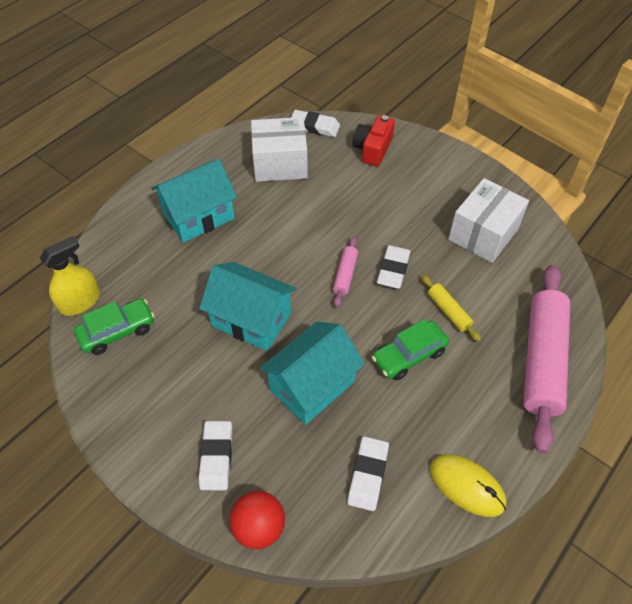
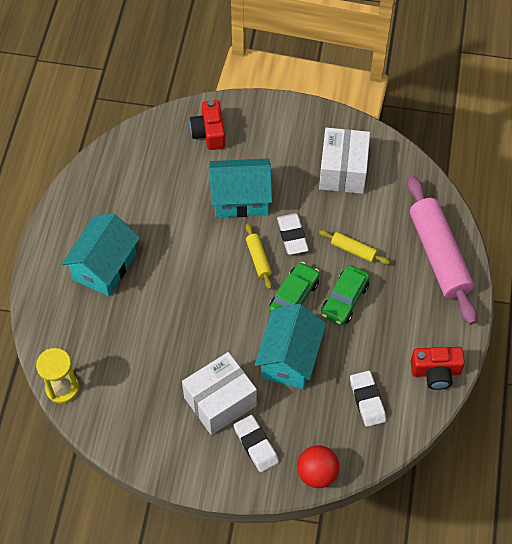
camera: 30 degrees left, 5 degrees up
(80, 302) = (62, 388): yellow spray bottle -> yellow hourglass
(117, 331) = (112, 395): green car -> green car (294, 296)
(251, 320) = (210, 332): turquoise house -> turquoise house (240, 199)
(280, 164) = (139, 184): white box -> white box (220, 401)
(314, 126) = (144, 133): white eraser -> none
(345, 275) = (258, 259): pink rolling pin -> yellow rolling pin
(467, 486) = (435, 372): yellow mouse -> red camera

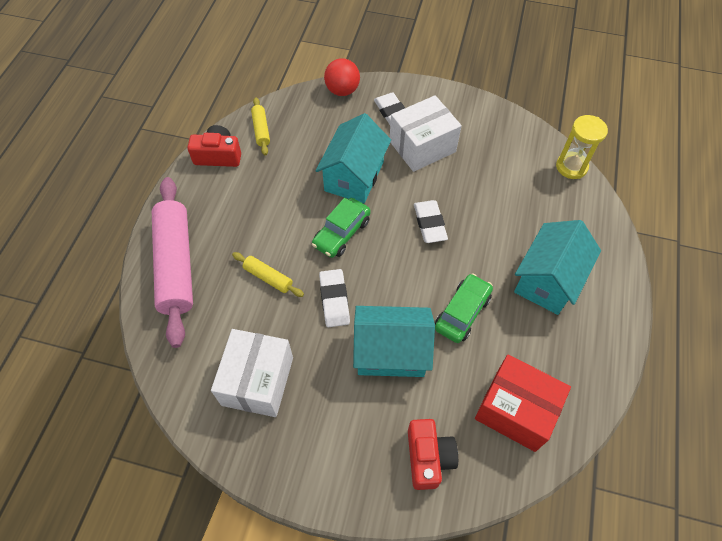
camera: 175 degrees left, 0 degrees up
(143, 166) = (515, 410): none -> red box
(258, 259) = (375, 276): yellow rolling pin -> yellow rolling pin (261, 130)
(344, 300) = (289, 226): green car -> green car (462, 312)
(367, 400) = (288, 138): white eraser -> white eraser (430, 223)

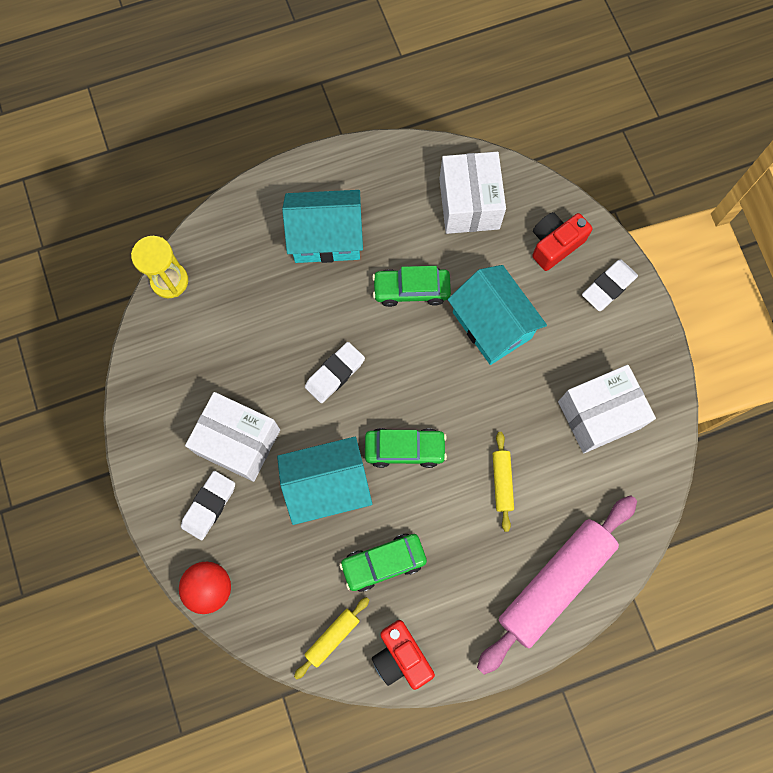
camera: 125 degrees left, 15 degrees up
(279, 178) = (383, 563): none -> green car
(334, 300) = (479, 405): white eraser -> white eraser (608, 287)
(515, 410) = (469, 204): red box -> white box

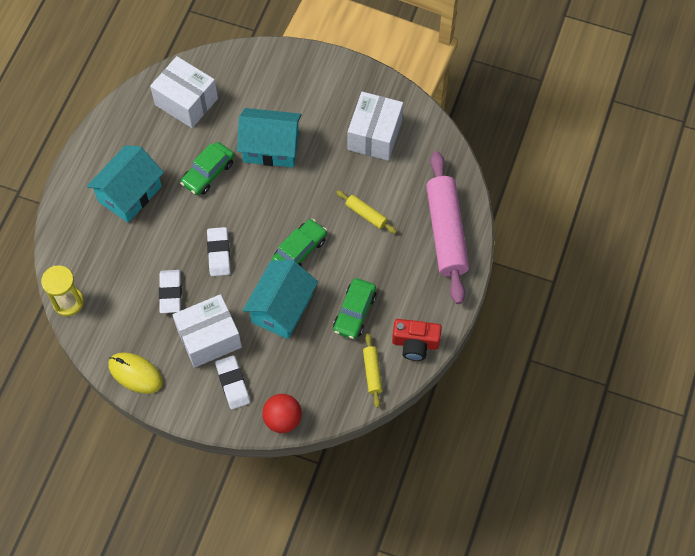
camera: 50 degrees left, 10 degrees down
(146, 404) = (135, 374): none -> yellow mouse
(555, 244) = (255, 78): red camera -> none
(608, 287) = (307, 71): white eraser -> white eraser (170, 293)

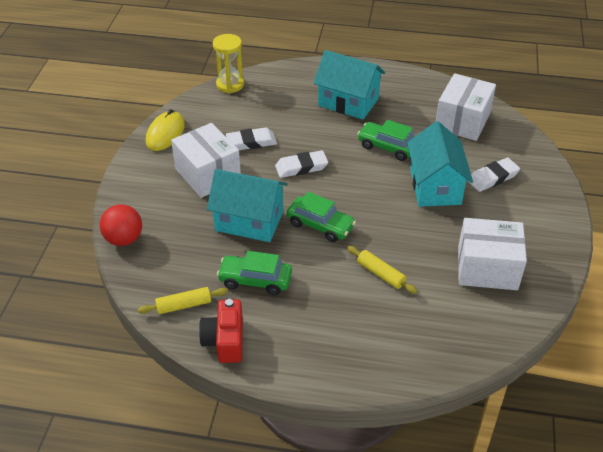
camera: 80 degrees right, 20 degrees down
(233, 383) = (161, 197): white eraser -> white eraser (492, 177)
(366, 214) = (380, 274): yellow rolling pin -> yellow rolling pin turned 75 degrees counterclockwise
(446, 232) = (380, 353): pink rolling pin -> none

